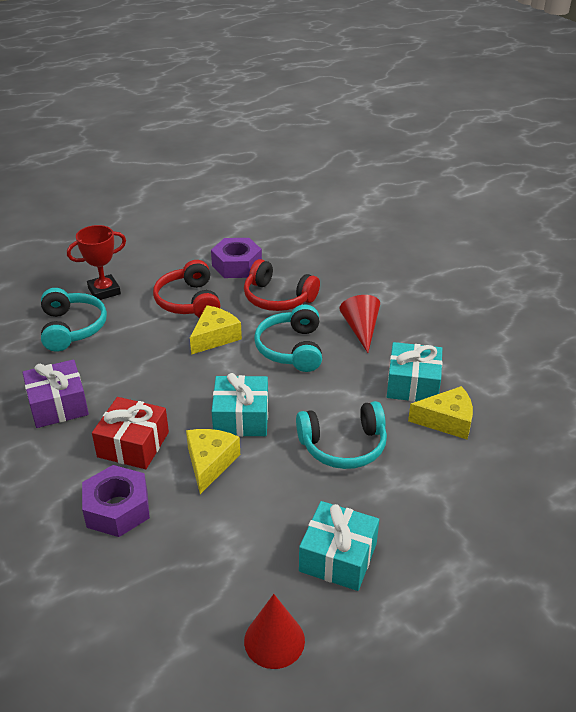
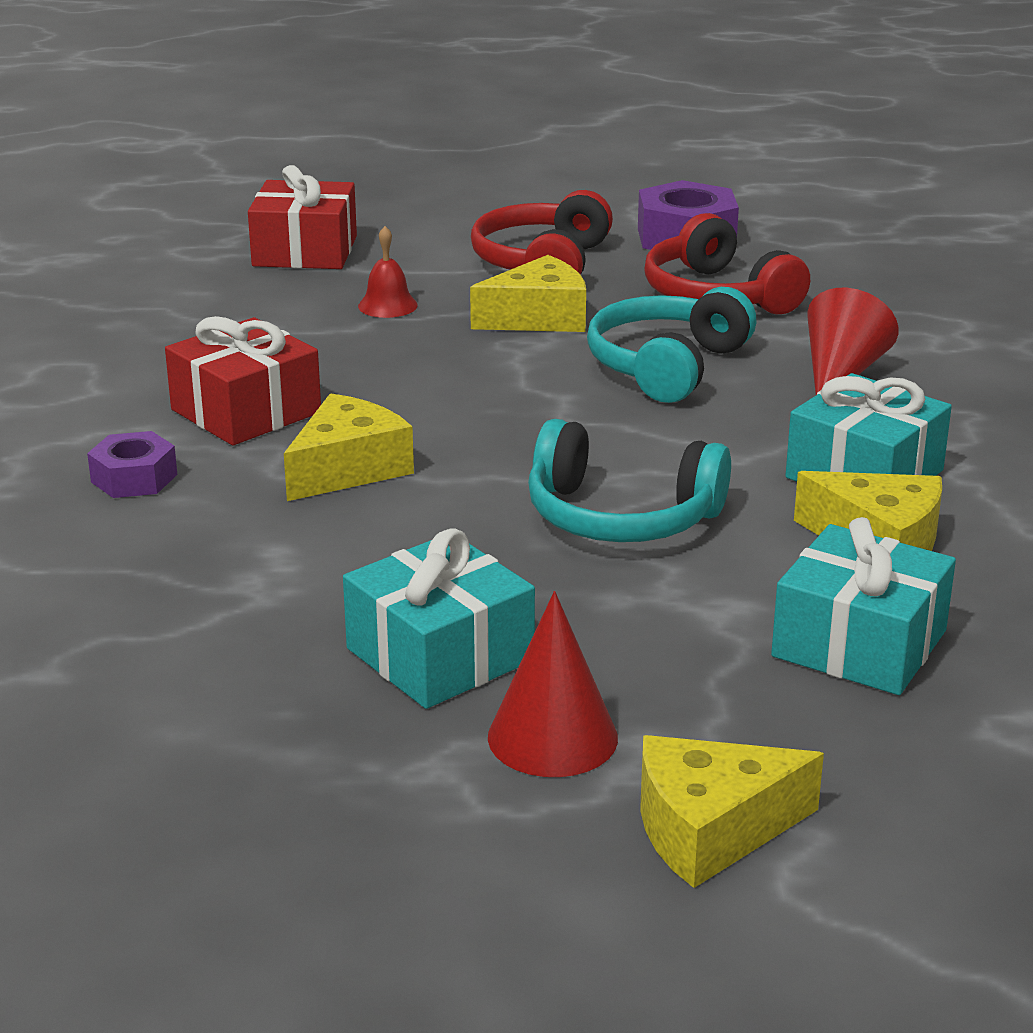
camera: 30 degrees right, 10 degrees down
(58, 405) = (180, 334): purple gift -> none
(72, 328) = (305, 251): turquoise headphones -> red gift
(104, 291) = (408, 219): red trophy -> none
(117, 509) = (134, 478): purple nut -> purple nut, size x0.61
(141, 352) = (387, 305): none -> red bell
(241, 418) = (469, 429): turquoise gift -> turquoise gift (859, 643)
(274, 640) = (204, 717): red cone -> red cone (552, 737)
(508, 602) = (710, 829): none -> yellow cheese

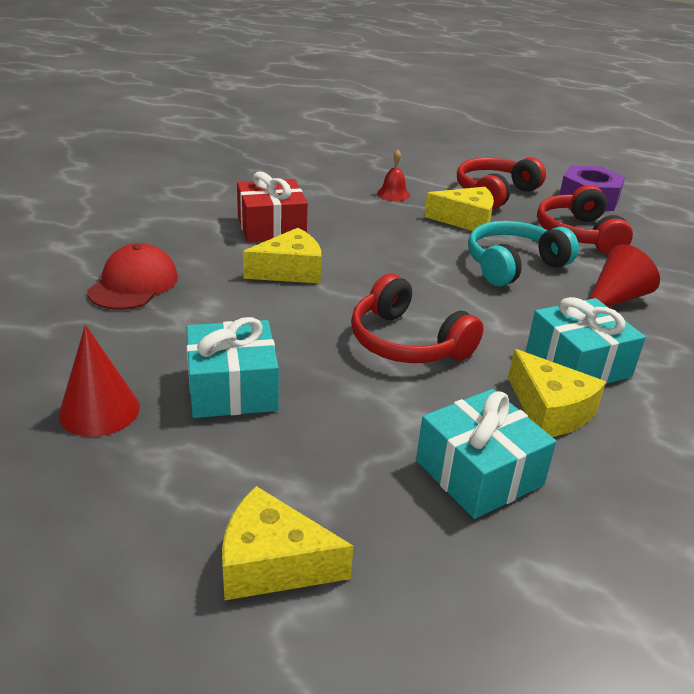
camera: 25 degrees right, 5 degrees up
(117, 562) = (133, 284): none -> red cap
(134, 478) = (186, 245): purple nut -> none
(305, 251) = (379, 158): red gift -> none
(552, 737) = (242, 462): red cone -> red cone (99, 410)
(621, 516) = (407, 342): turquoise headphones -> red headphones

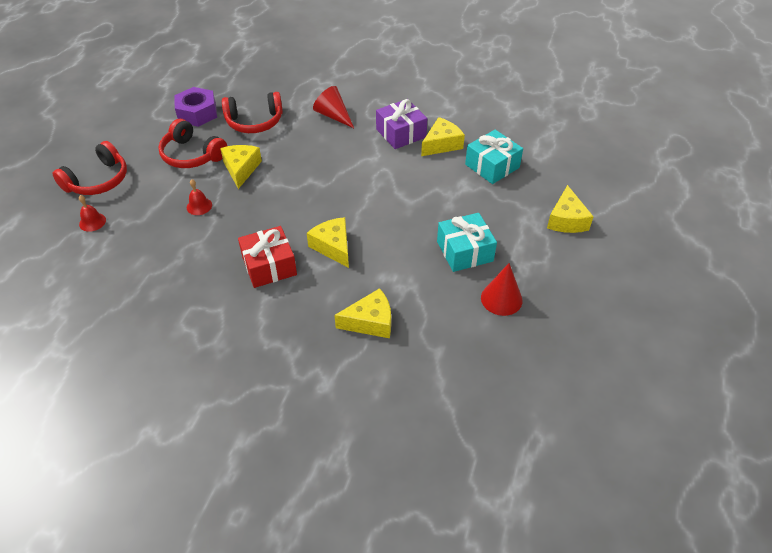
camera: 95 degrees left, 15 degrees up
(133, 284) = (370, 322): red cap -> yellow cheese
(376, 146) = (92, 222): none -> red bell
(407, 342) = (401, 190): red headphones -> red headphones (98, 180)
(513, 265) = (302, 150): turquoise headphones -> none
(578, 363) = (401, 133): turquoise gift -> purple gift

